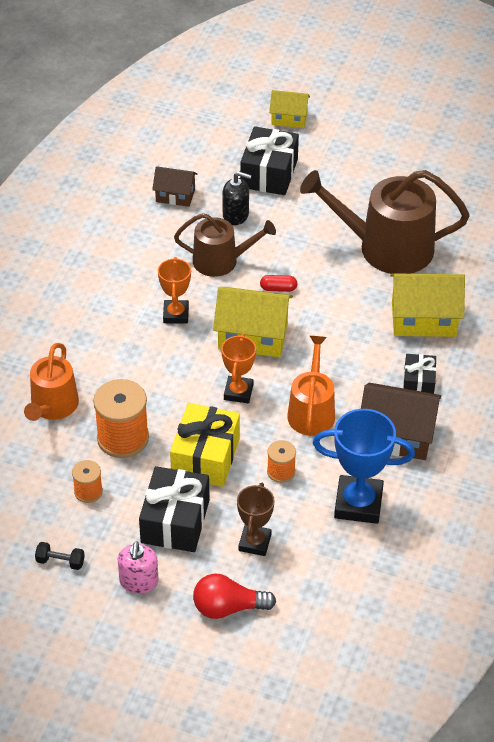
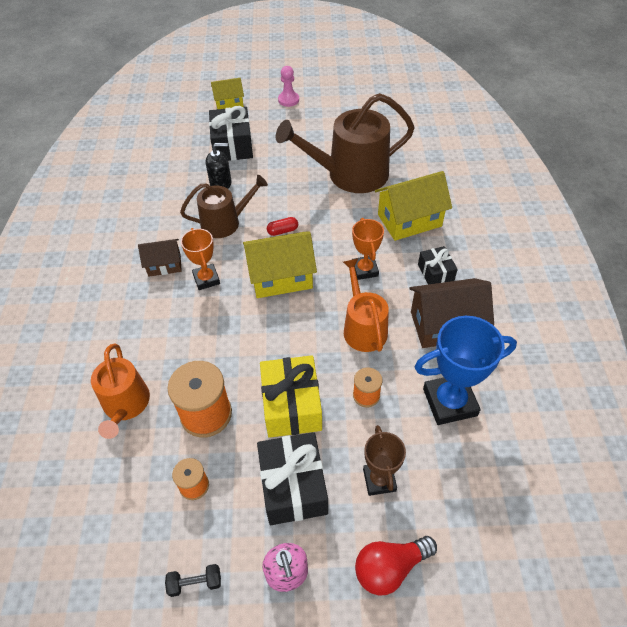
camera: 20 degrees left, 5 degrees up
(175, 195) = (165, 182): brown house -> brown house (164, 265)
(238, 392) = (292, 331): orange trophy -> orange trophy (364, 270)
(362, 134) = (288, 100): none -> pink pawn

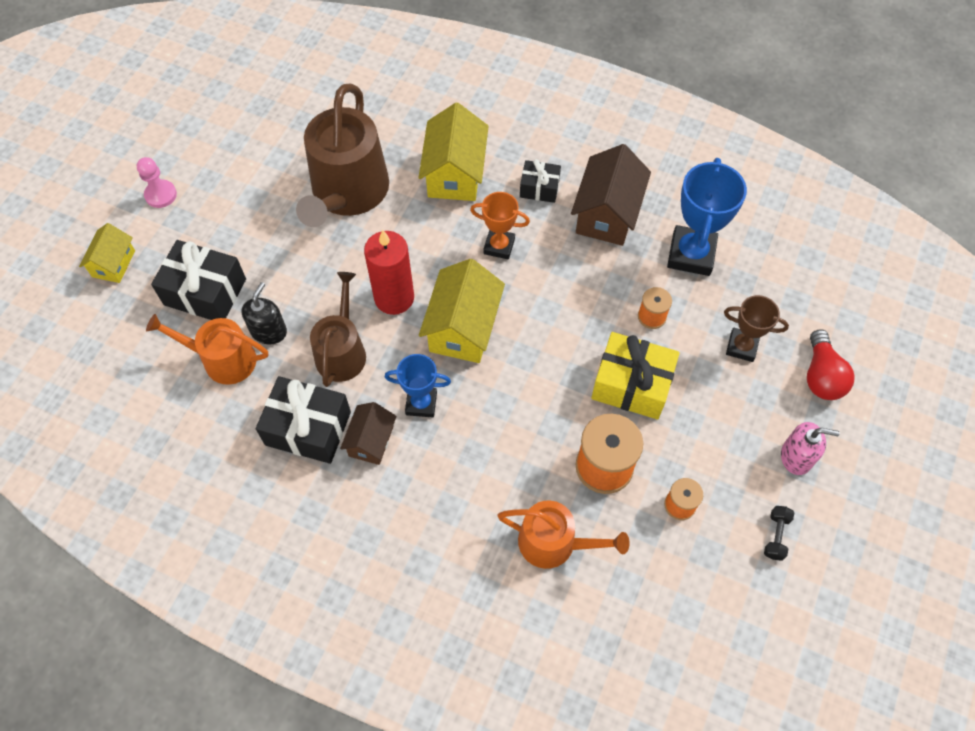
camera: 65 degrees left, 10 degrees up
(206, 279) = (421, 403): orange trophy -> blue trophy
(282, 231) = (394, 298): red capsule -> red candle
(293, 486) = (717, 418): black gift -> black gift (308, 428)
(363, 328) = (572, 282): orange watering can -> orange watering can (223, 360)

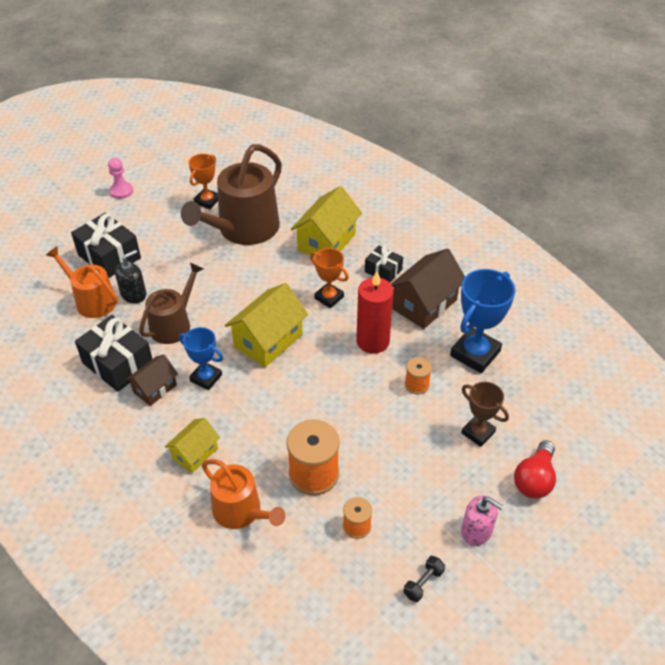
camera: 25 degrees right, 15 degrees down
(114, 264) = (64, 220): yellow house -> yellow house (195, 453)
(279, 170) = (207, 201): none -> orange trophy
(394, 298) = (232, 304): red candle -> red candle (373, 341)
(632, 384) = (371, 425): yellow gift -> none

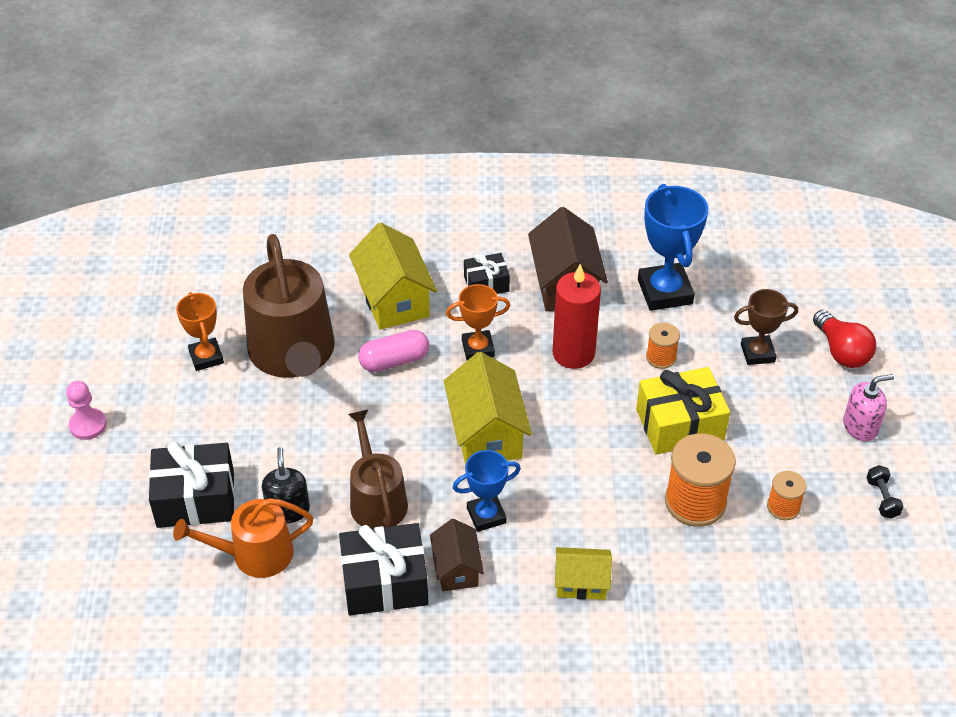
camera: 50 degrees left, 0 degrees up
(195, 453) = (581, 583): yellow house -> yellow house turned 75 degrees counterclockwise
(241, 511) = (689, 586): orange watering can -> none
(281, 270) = (394, 361): none -> pink capsule
(371, 427) = (679, 424): none -> yellow gift

